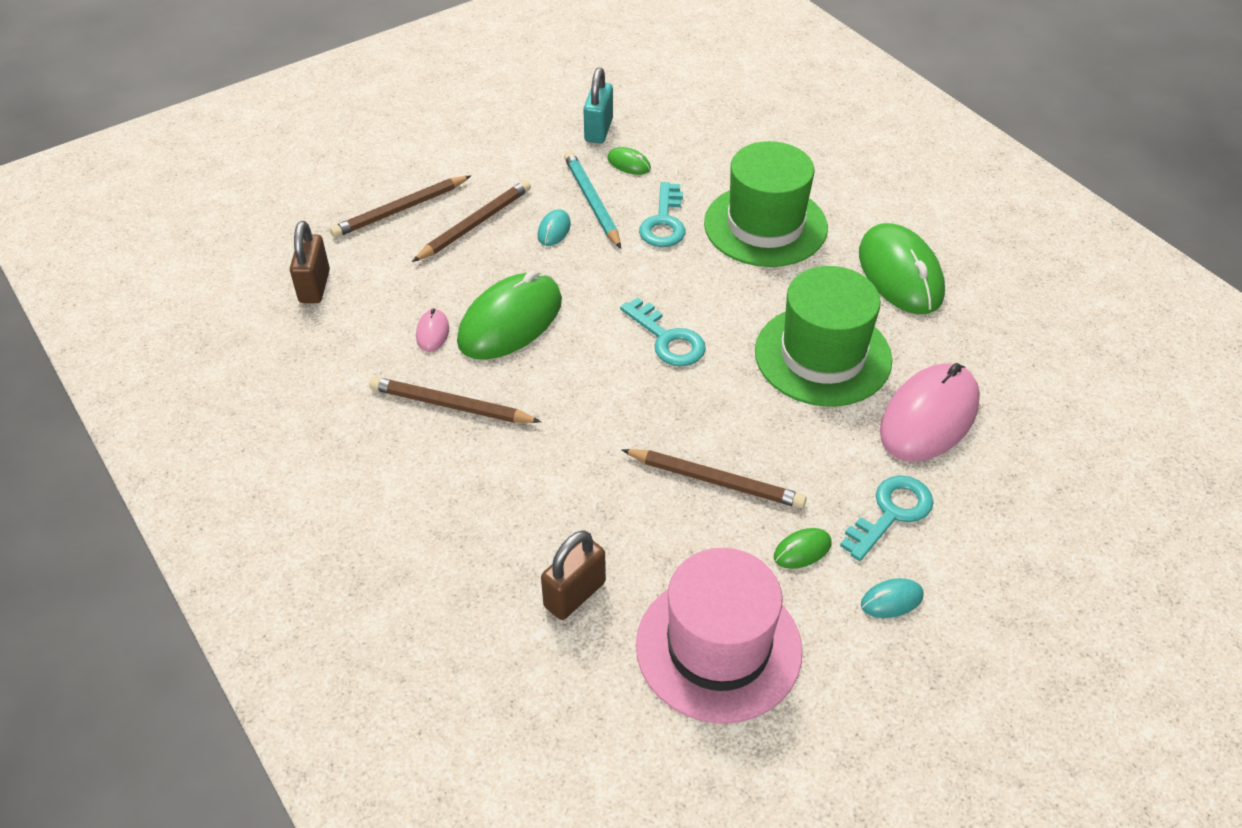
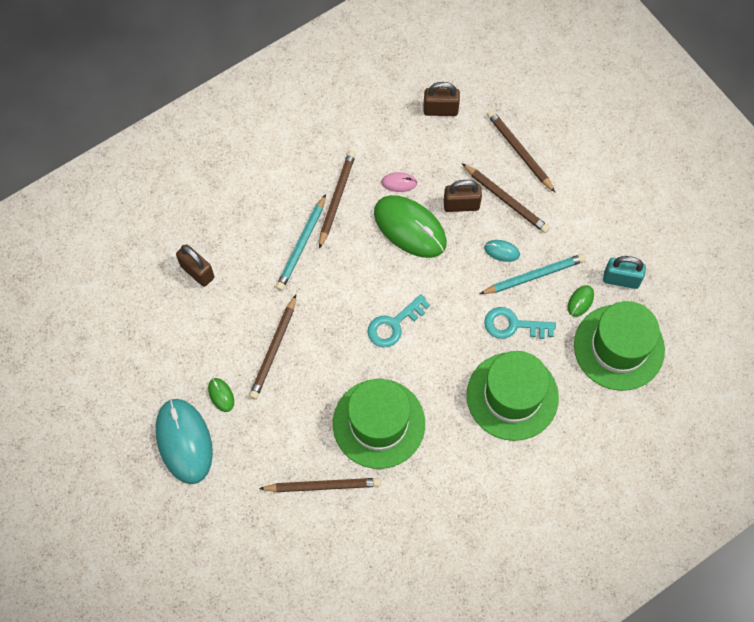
camera: 90 degrees right, 20 degrees up
(478, 267) = (461, 205): none -> brown padlock
(531, 448) = (301, 245): none -> turquoise pencil
(691, 136) = (619, 347): none -> green hat
(718, 647) = (159, 345): pink hat -> none
(891, 513) = (246, 450): turquoise key -> none
(891, 600) = (184, 441): turquoise mouse -> turquoise mouse, size x2.34
(900, 273) = (462, 487): green mouse -> none
(929, 417) = (323, 486): pink mouse -> brown pencil

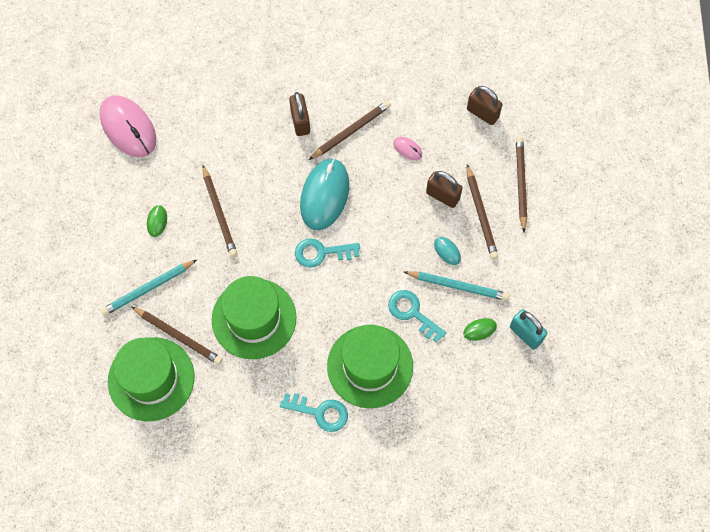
camera: 35 degrees right, 0 degrees up
(125, 326) = (128, 128): none -> pink mouse
(184, 441) = (106, 237): turquoise mouse -> turquoise mouse (324, 195)
(197, 272) = (208, 121): brown padlock -> brown padlock (300, 122)
(274, 349) = (219, 213): brown pencil -> brown pencil turned 75 degrees counterclockwise
(301, 245) = (298, 149): turquoise pencil -> turquoise pencil (148, 289)
(410, 228) = (389, 188): green mouse -> none
(500, 466) = (320, 412): none -> turquoise key
(619, 347) = (483, 385): green hat -> green hat (151, 379)

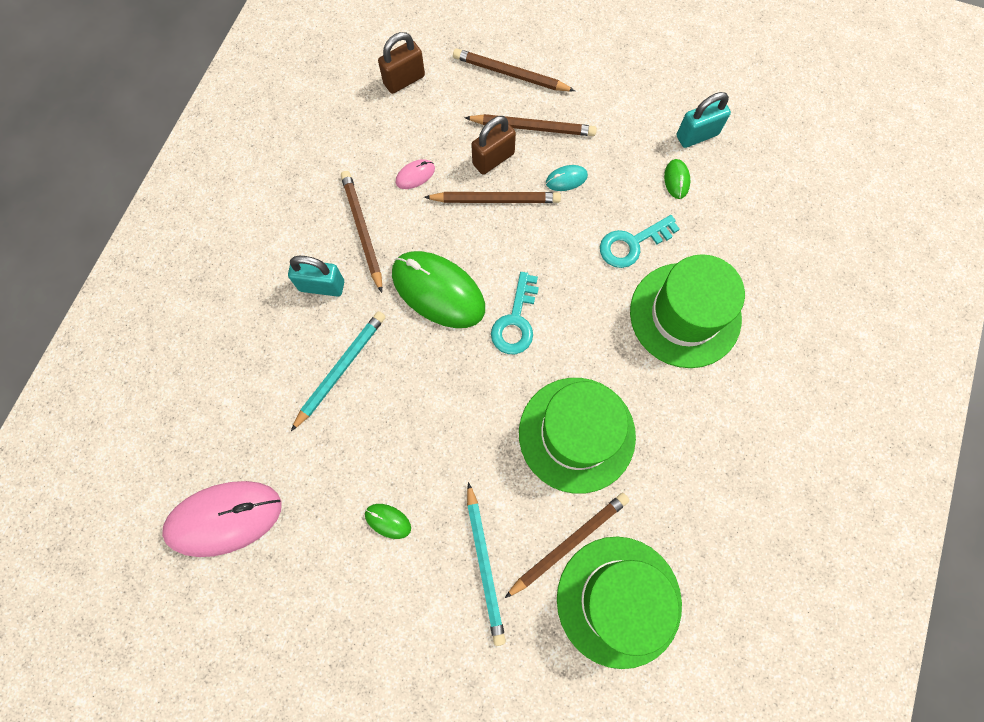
camera: 70 degrees left, 5 degrees up
(219, 213) = (410, 431): brown pencil -> brown pencil (496, 199)
(300, 122) = (322, 286): brown padlock -> turquoise padlock
(320, 412) = (728, 393): turquoise key -> none
(324, 195) = (438, 291): turquoise mouse -> green mouse
(458, 286) = (615, 183): turquoise pencil -> turquoise pencil (341, 369)

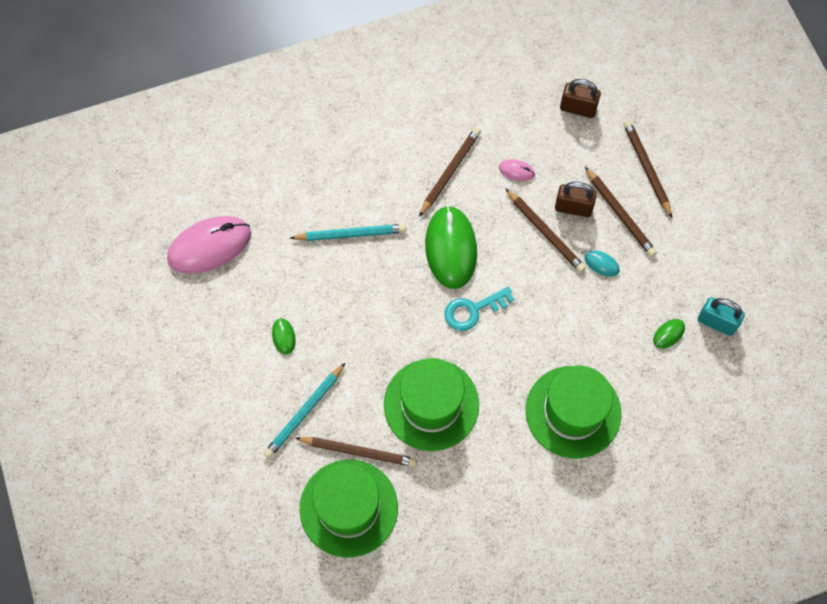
camera: 50 degrees right, 5 degrees down
(224, 518) = (209, 246): pink mouse -> pink mouse turned 60 degrees counterclockwise
(322, 286) = (392, 179): turquoise padlock -> none
(632, 244) = (593, 340): turquoise key -> none

